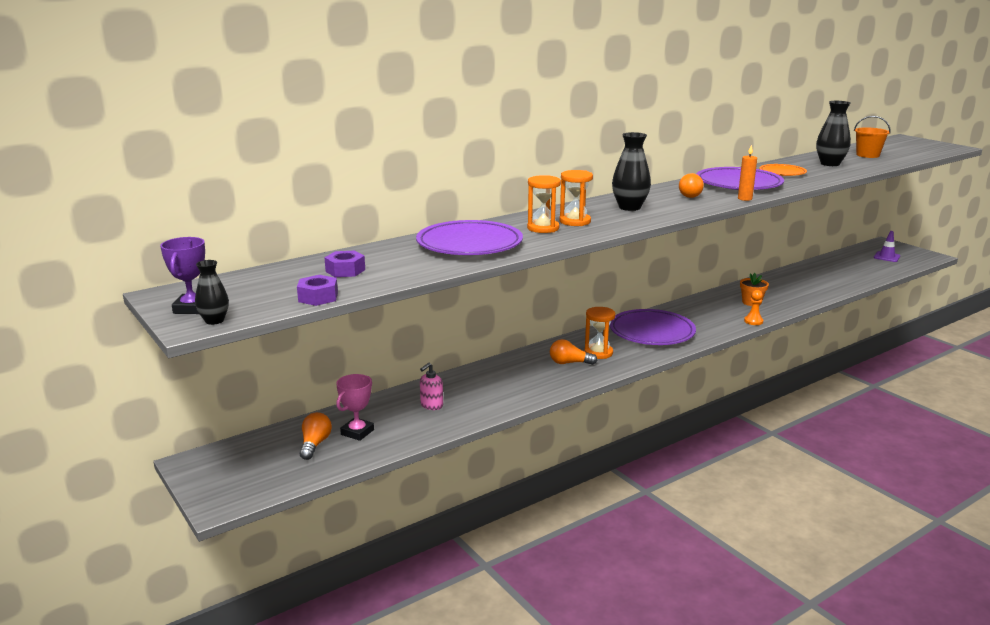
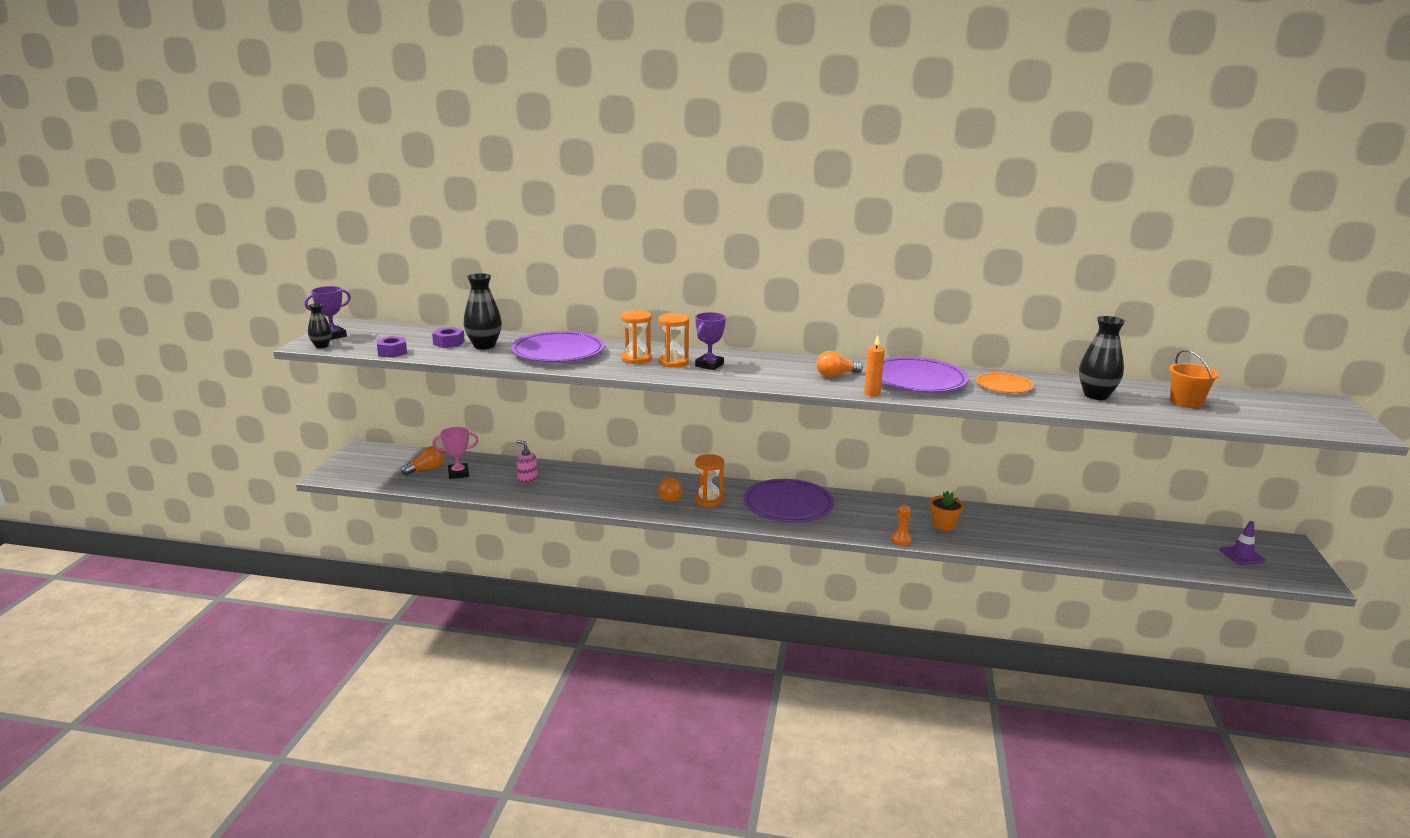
camera: 45 degrees right, 0 degrees up
(431, 405) = (527, 479): pink soap dispenser -> pink soap dispenser turned 45 degrees clockwise
(569, 363) = (671, 497): orange light bulb -> orange light bulb turned 135 degrees counterclockwise
(603, 215) = (709, 365): none -> purple trophy
(629, 207) = (749, 367): black vase -> black vase (484, 346)

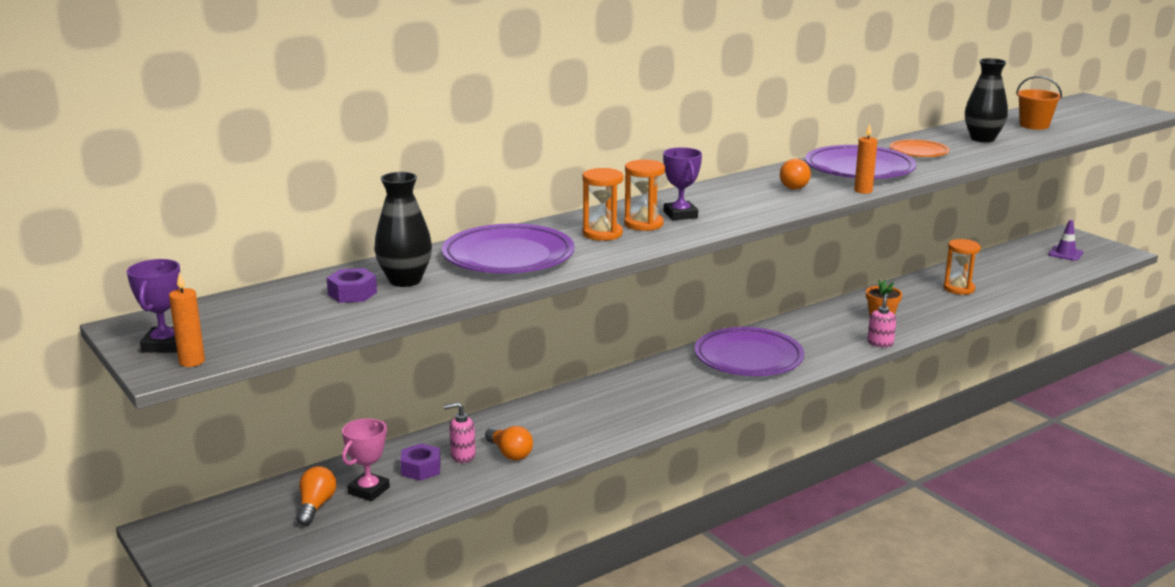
camera: 45 degrees left, 0 degrees up
(321, 346) = (192, 361): black vase -> orange candle
(392, 352) = (318, 330): purple nut -> purple nut (421, 469)
(671, 497) = (640, 399): orange light bulb -> orange light bulb (510, 453)
(708, 500) = (678, 386): orange hourglass -> orange hourglass (958, 288)
(901, 539) = (880, 343): orange pawn -> pink soap dispenser

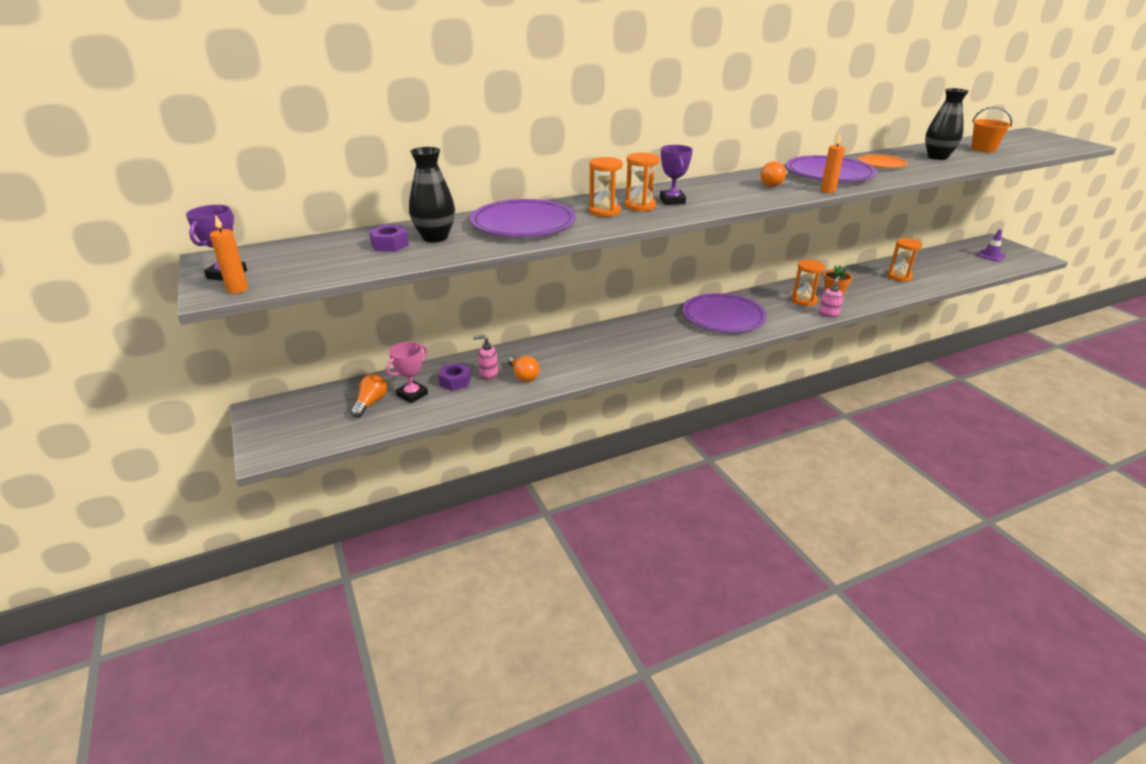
camera: 10 degrees right, 10 degrees up
(846, 328) = (804, 300): none -> orange hourglass

